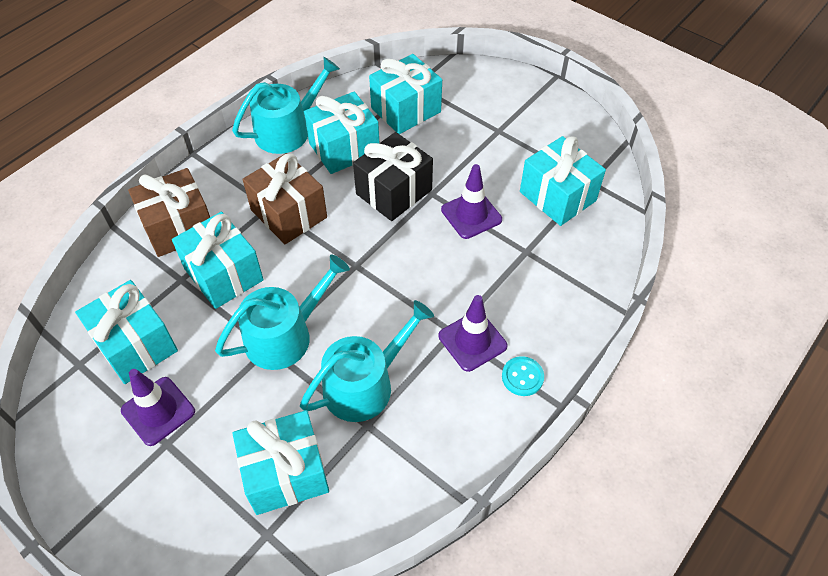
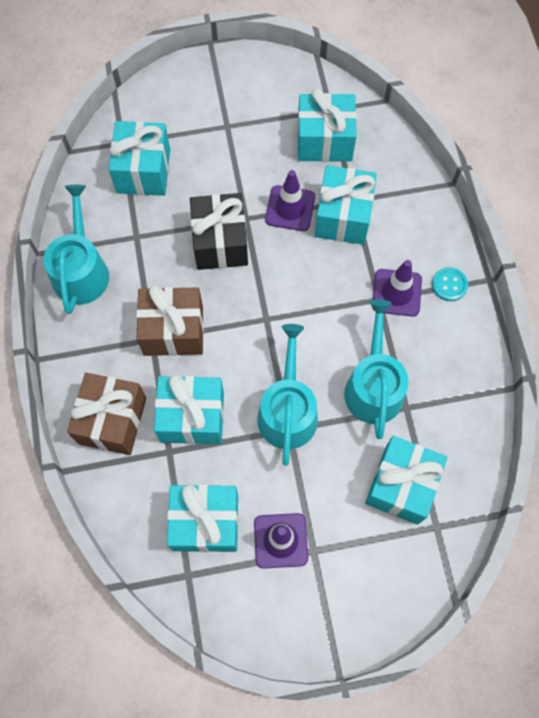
camera: 50 degrees left, 15 degrees up
(344, 148) = (142, 244): turquoise gift -> turquoise gift (343, 216)

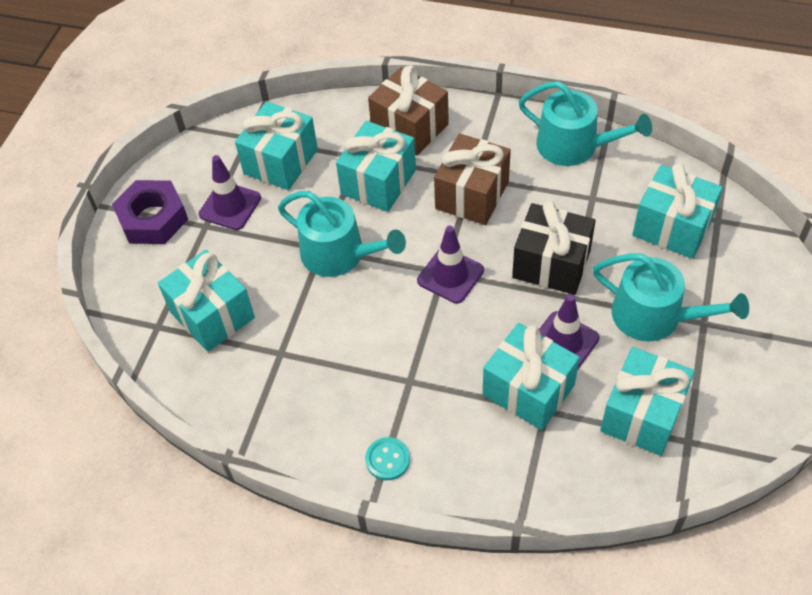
camera: 120 degrees right, 15 degrees down
(329, 609) = (153, 219): none -> purple nut
(374, 386) = (319, 334): turquoise watering can -> turquoise watering can (655, 316)
(397, 293) = (407, 401): purple traffic cone -> purple traffic cone (450, 275)

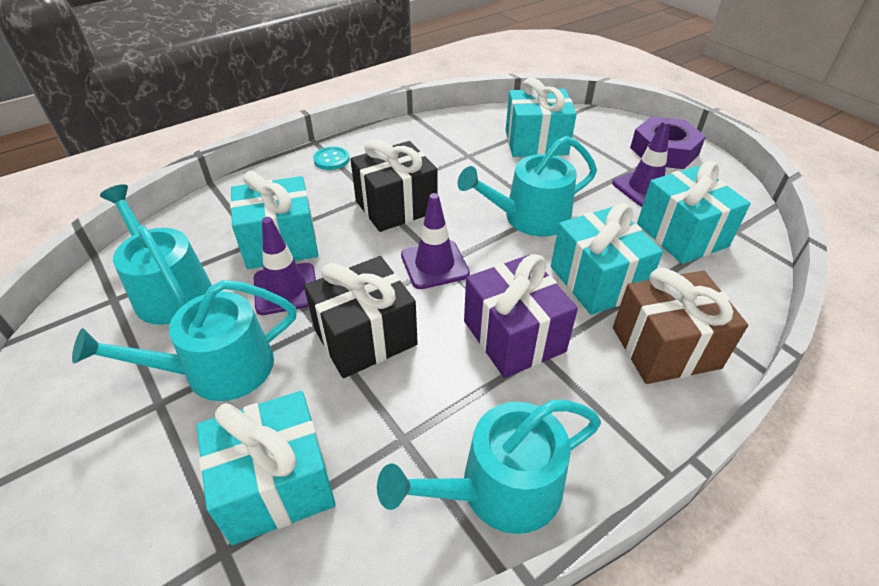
camera: 125 degrees right, 10 degrees down
(408, 349) = (396, 206): none -> black gift
(472, 195) = (514, 336): brown gift -> purple gift
(642, 414) = (169, 289): turquoise gift -> turquoise watering can

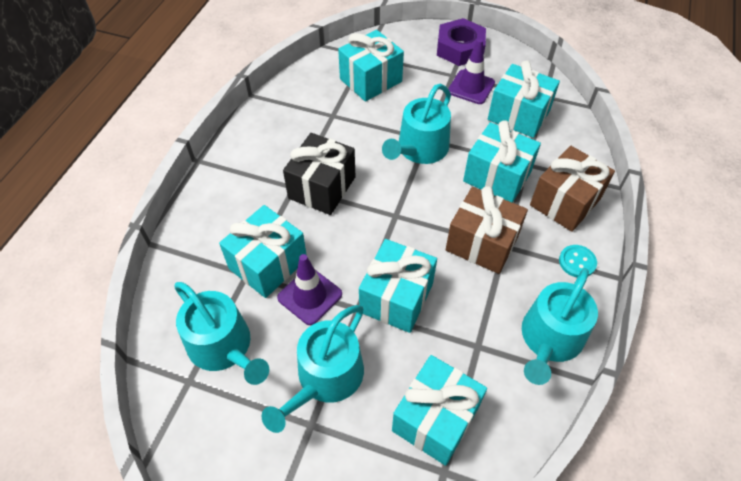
camera: 35 degrees left, 10 degrees up
(169, 289) = (224, 347): turquoise watering can -> turquoise watering can turned 150 degrees counterclockwise
(331, 160) = (231, 171): turquoise button -> turquoise button (577, 262)
(365, 337) = (396, 297): black gift -> turquoise gift
(434, 264) = (391, 220): purple traffic cone -> none
(514, 336) = (482, 243): purple gift -> brown gift

